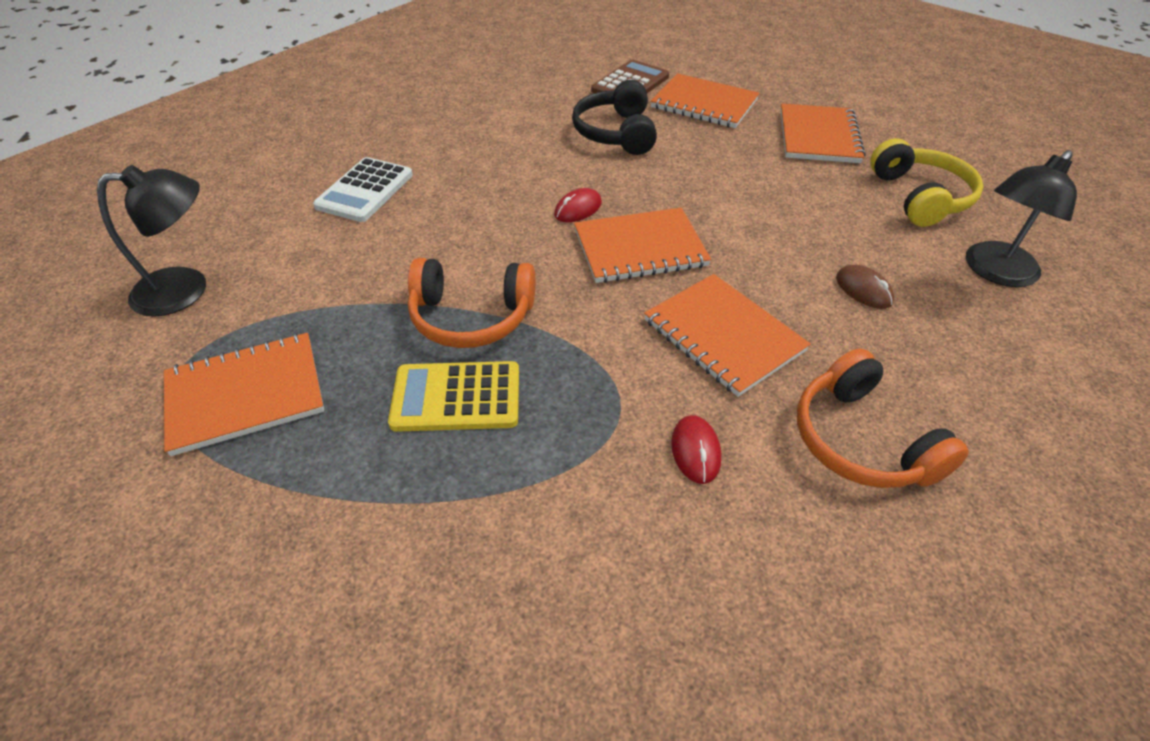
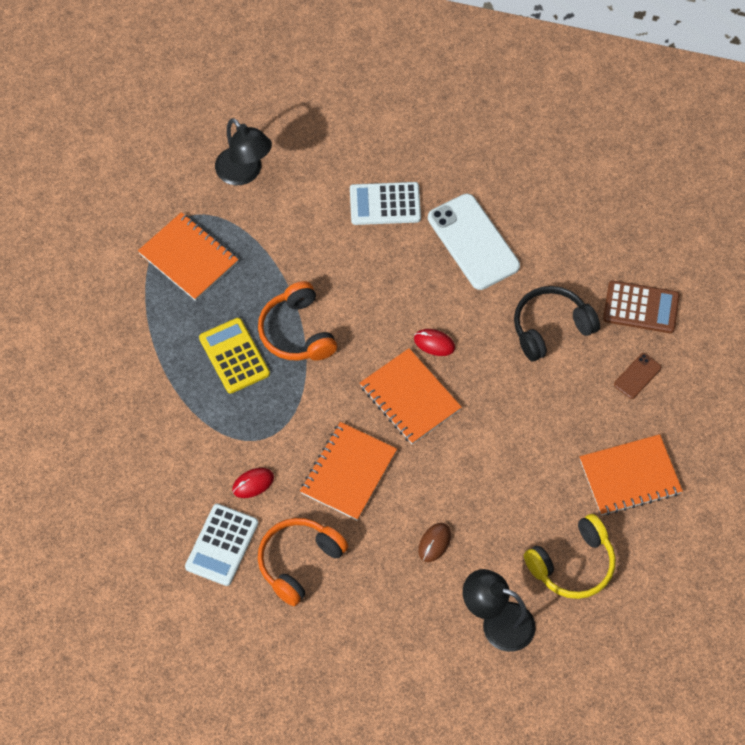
camera: 65 degrees right, 15 degrees up
(473, 148) = (473, 242): none -> white phone
(704, 104) = (637, 376): orange notebook -> brown phone
(800, 538) = (222, 545): none -> white calculator

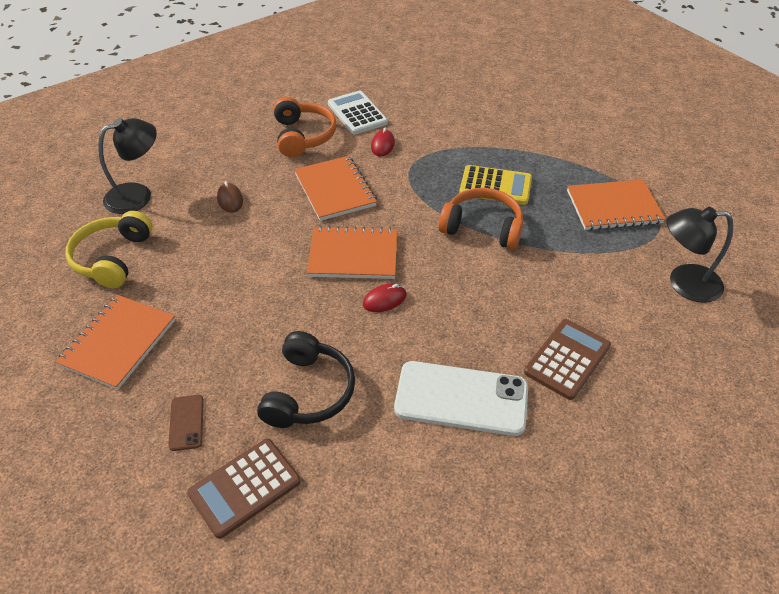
camera: 130 degrees right, 15 degrees down
(385, 204) = (567, 359): white calculator -> brown calculator

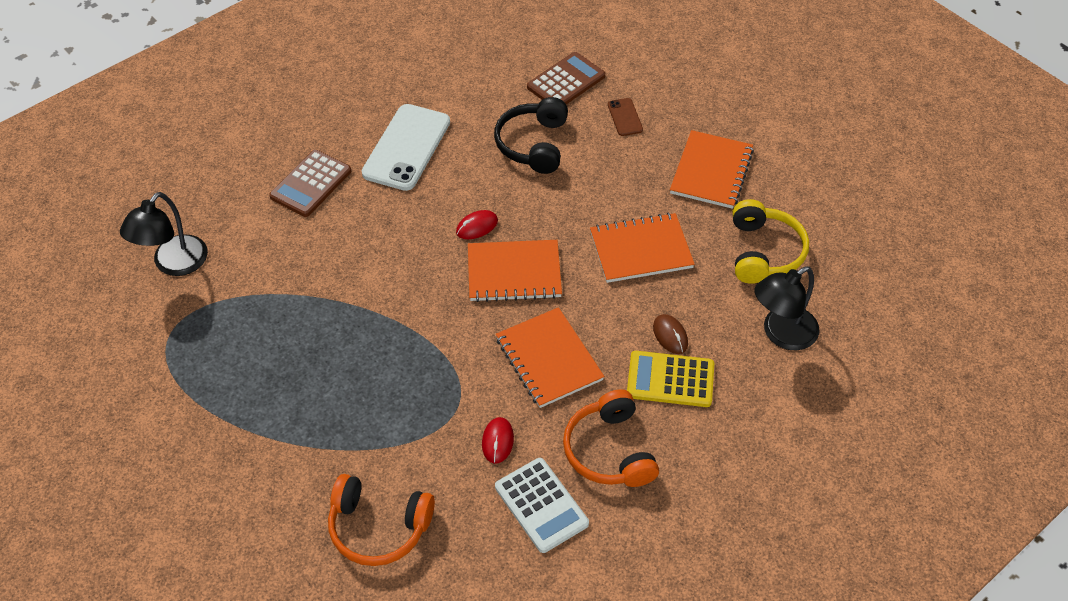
camera: 175 degrees right, 5 degrees up
(461, 399) = (406, 147): white phone -> white phone turned 75 degrees counterclockwise
(482, 227) = (373, 317): orange headphones -> orange headphones (378, 528)
(495, 186) = (352, 380): yellow calculator -> yellow calculator (670, 380)
(613, 207) = (214, 357): orange notebook -> orange notebook (641, 250)
(684, 283) = (174, 264): black lamp -> black lamp turned 120 degrees clockwise

